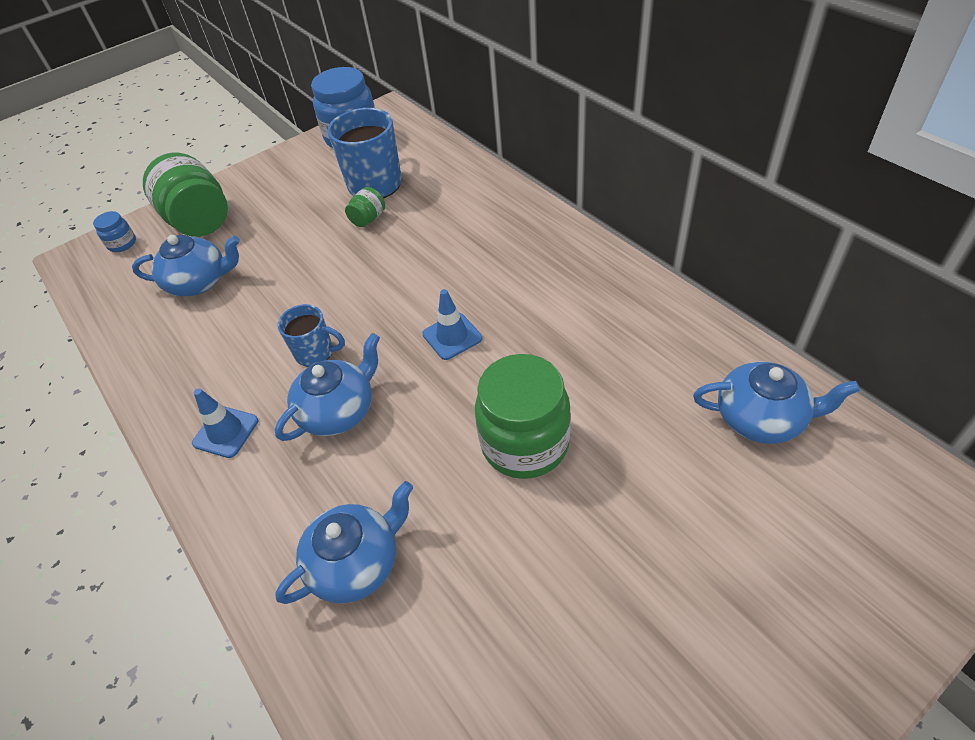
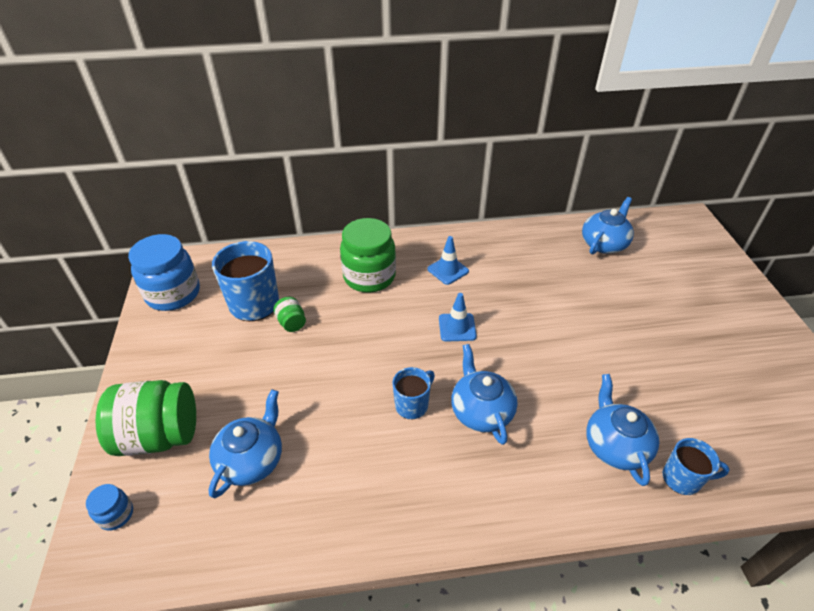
camera: 65 degrees left, 5 degrees down
(226, 432) = (453, 490): blue traffic cone -> blue traffic cone (448, 270)
(341, 661) = (682, 479): none -> blue mug
(525, 443) = (568, 332): green jar -> green jar (369, 277)

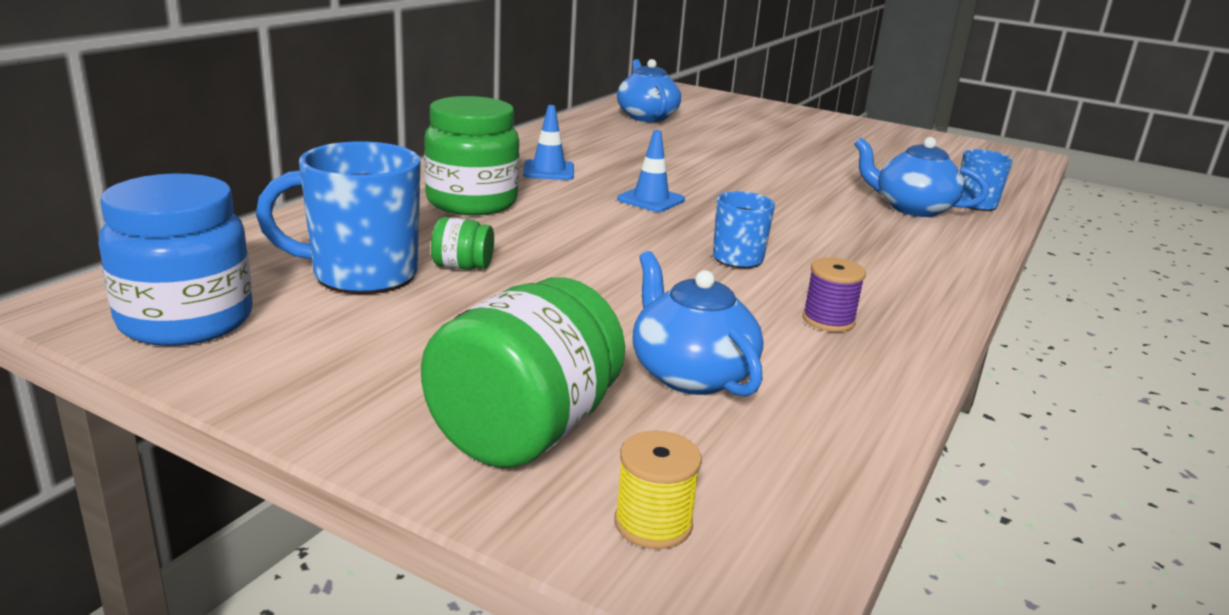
camera: 55 degrees left, 20 degrees down
(116, 514) = (653, 524): blue jar -> yellow spool
(366, 484) = (828, 320): none -> purple spool
(481, 411) = (795, 234): blue teapot -> none

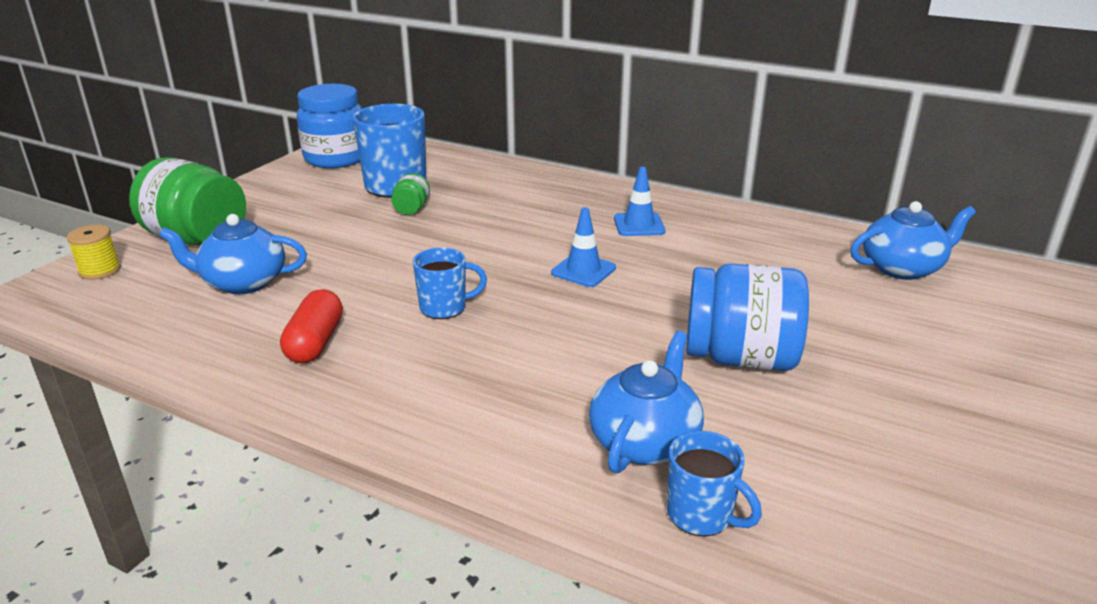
camera: 90 degrees right, 5 degrees up
(471, 202) = (539, 203): green jar -> none
(690, 374) = (243, 282): blue teapot -> blue teapot turned 150 degrees counterclockwise
(791, 172) = (740, 358): none -> blue jar
(828, 320) = (315, 342): purple spool -> red capsule

